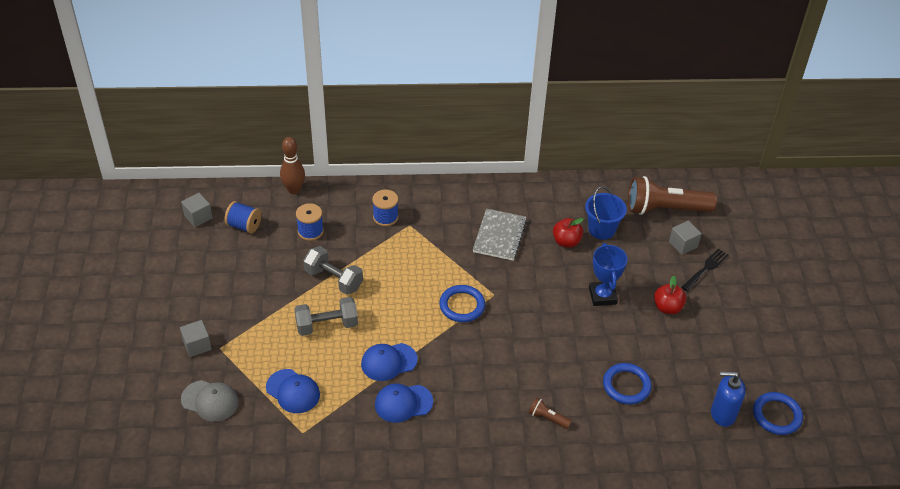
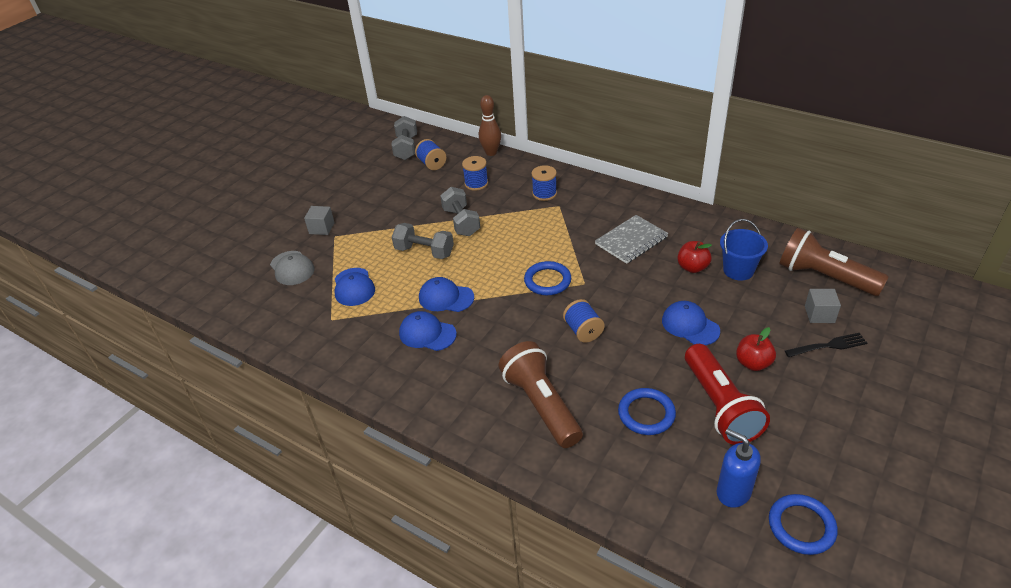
camera: 40 degrees right, 5 degrees down
(198, 217) = (406, 148): grey cube -> grey dumbbell
(528, 339) = (583, 331): none -> blue spool
(547, 418) = (541, 405): brown flashlight -> brown flashlight, size x2.34
(602, 296) = (690, 325): blue trophy -> blue cap
(670, 353) = (720, 406): none -> red flashlight

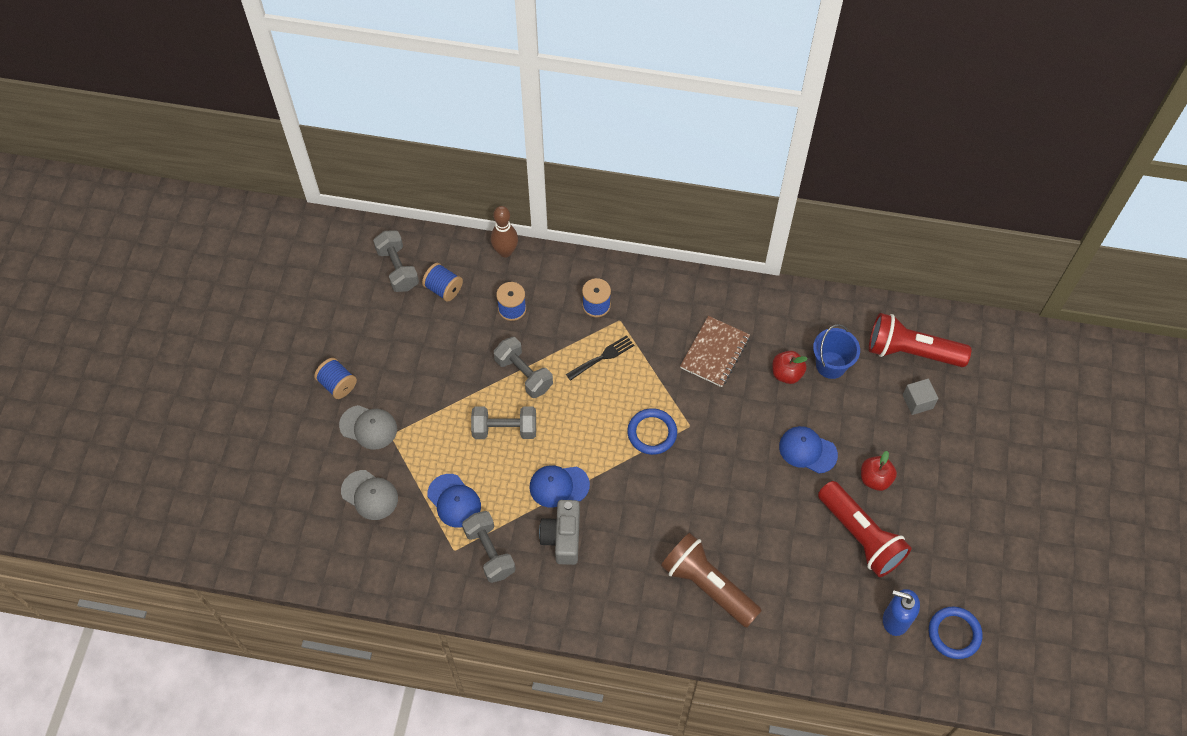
camera: 25 degrees left, 20 degrees up
(321, 228) = (368, 427): grey cube -> grey cap
(359, 328) = (489, 552): none -> grey dumbbell
(427, 333) = (562, 537): blue cap -> grey camera
(583, 331) = (712, 487): blue spool -> blue spool (337, 384)
(631, 241) = (715, 353): grey notebook -> brown notebook
(646, 414) = (802, 565): blue ring -> none
(824, 277) = (911, 351): brown flashlight -> red flashlight
(828, 346) = (933, 438): black fork -> black fork (602, 357)

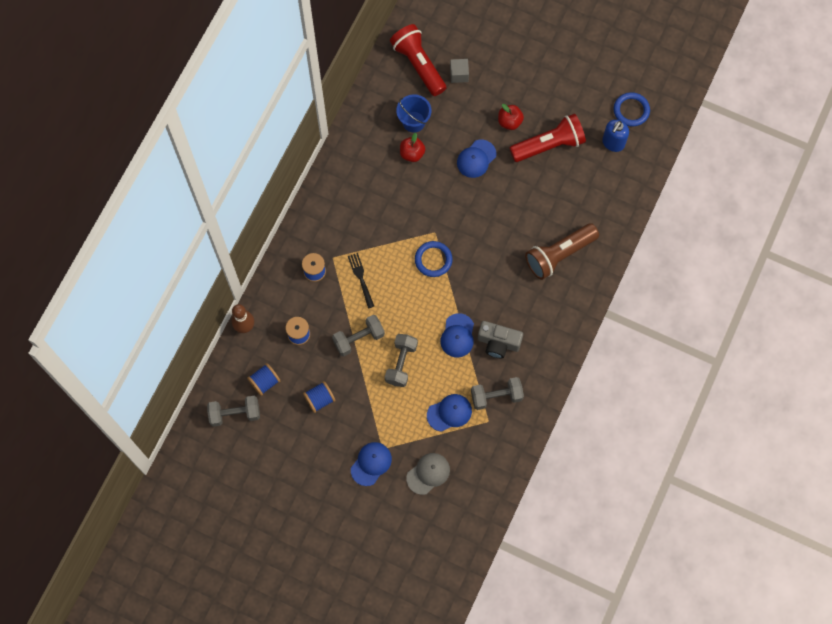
camera: 75 degrees left, 10 degrees up
(337, 384) = (327, 480): blue spool -> blue spool (320, 399)
(368, 427) = (371, 464): grey cap -> blue cap
(715, 353) = (380, 198): brown notebook -> none
(911, 351) = (418, 65): red flashlight -> red flashlight turned 120 degrees clockwise

